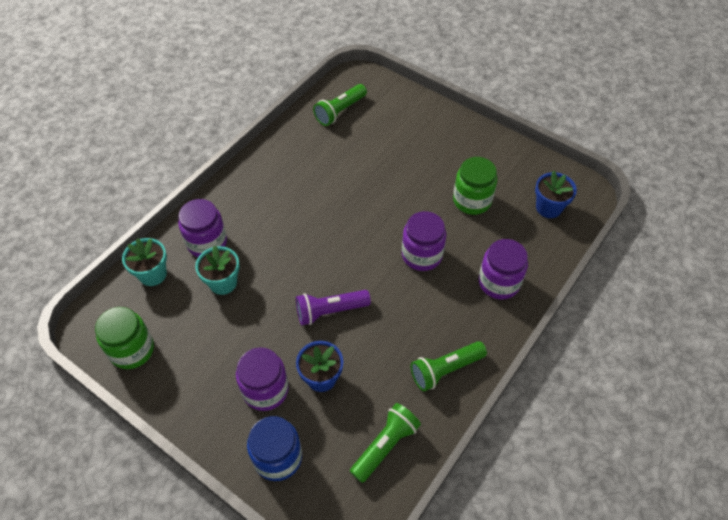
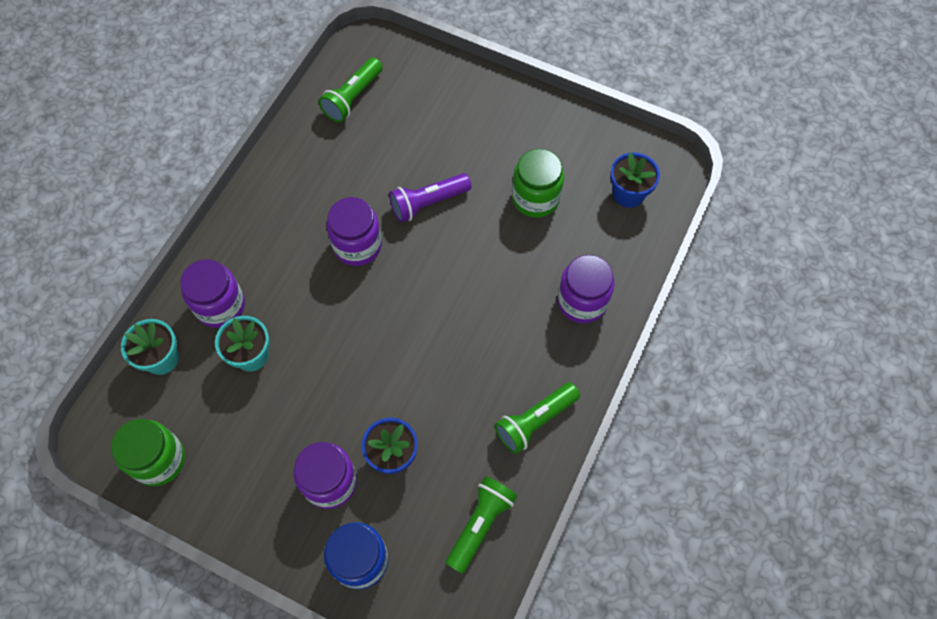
camera: 10 degrees left, 10 degrees up
(330, 311) = (388, 371): purple flashlight -> purple flashlight (428, 203)
(422, 255) = (486, 280): purple jar -> purple jar (357, 245)

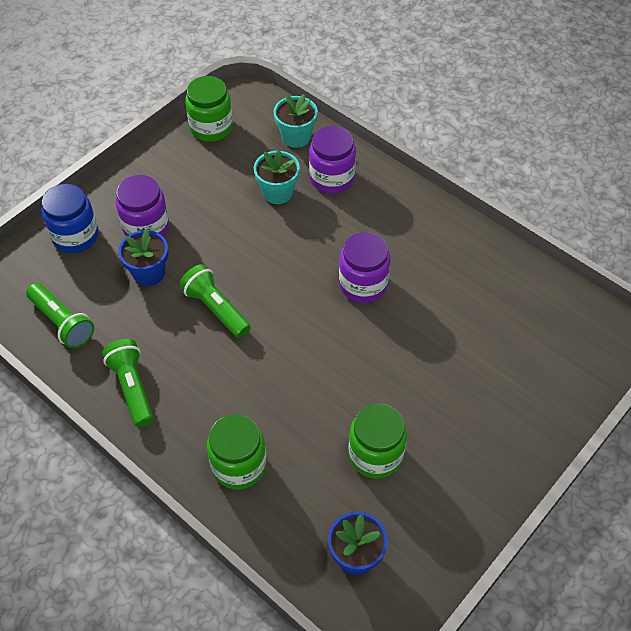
camera: 105 degrees right, 10 degrees down
(352, 98) = (542, 311): green flashlight -> green flashlight (216, 308)
(428, 203) = (395, 352): purple flashlight -> none
(582, 301) = (239, 465): purple jar -> green jar

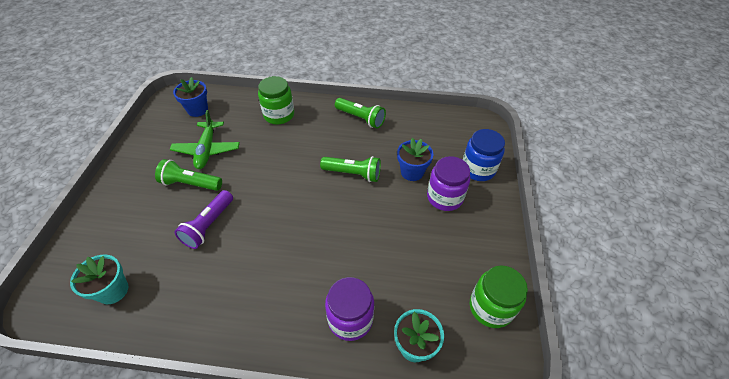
camera: 145 degrees right, 5 degrees down
(62, 323) = (427, 126): green flashlight -> green flashlight (190, 183)
(277, 192) = (383, 277): turquoise flower pot -> turquoise flower pot (113, 290)
(363, 284) = (267, 239): purple jar -> none
(375, 454) = (207, 150): green jar -> green plane
(418, 334) = (208, 225): none -> purple flashlight

